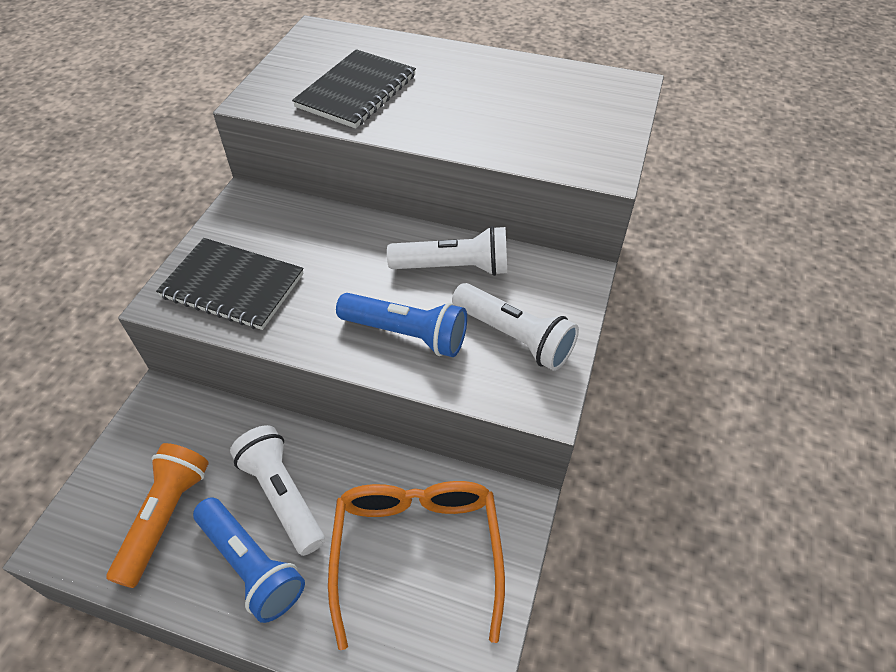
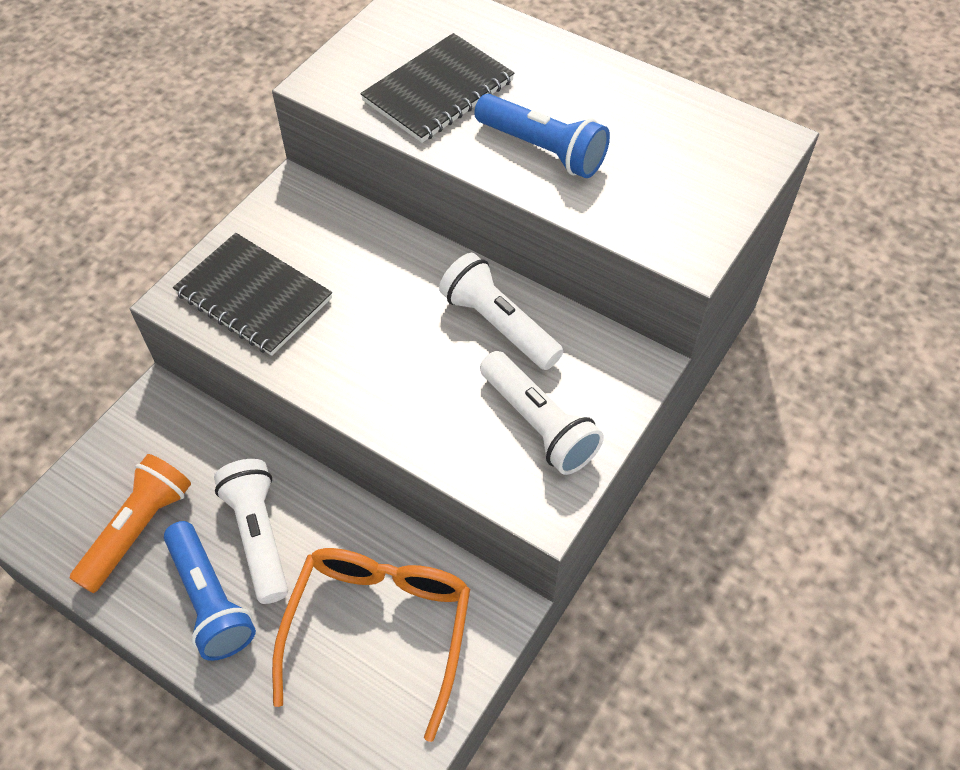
camera: 15 degrees right, 5 degrees up
(406, 334) = (421, 394): blue flashlight -> blue flashlight (542, 149)
(453, 267) = (499, 325): white flashlight -> white flashlight turned 150 degrees counterclockwise

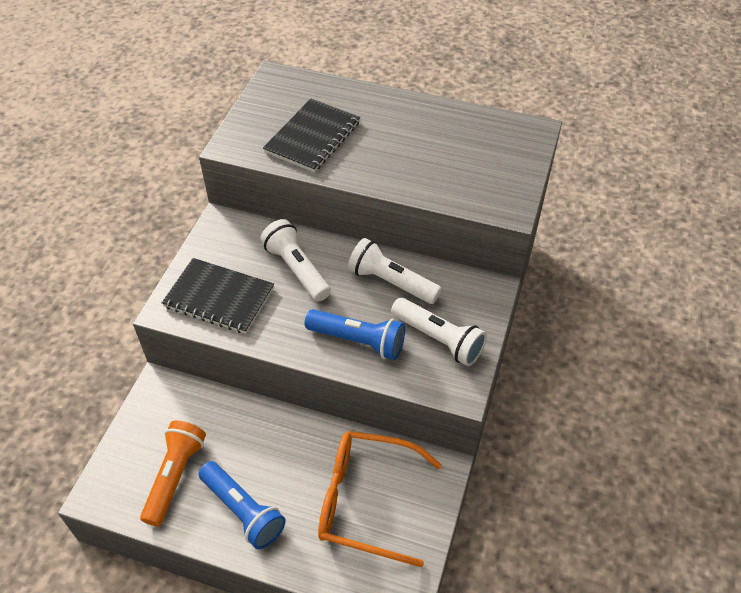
camera: 15 degrees left, 5 degrees down
(259, 536) = (262, 460): white flashlight -> white flashlight (297, 269)
(379, 629) = (366, 501): orange glasses -> orange glasses turned 75 degrees counterclockwise
(542, 149) = (394, 162): blue flashlight -> blue flashlight (358, 341)

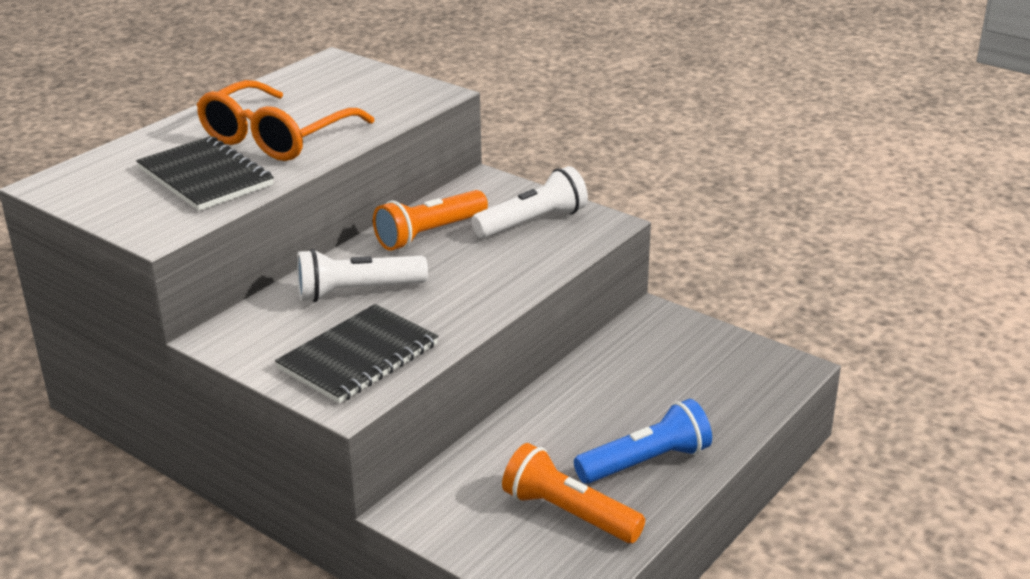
camera: 70 degrees left, 20 degrees down
(358, 341) = (501, 270): blue flashlight -> none
(366, 501) = (671, 370): orange glasses -> orange glasses (276, 138)
(391, 282) = (430, 234): white flashlight -> orange flashlight

